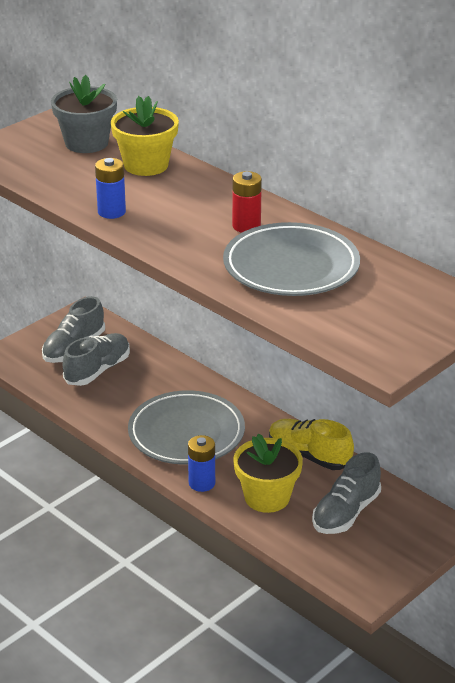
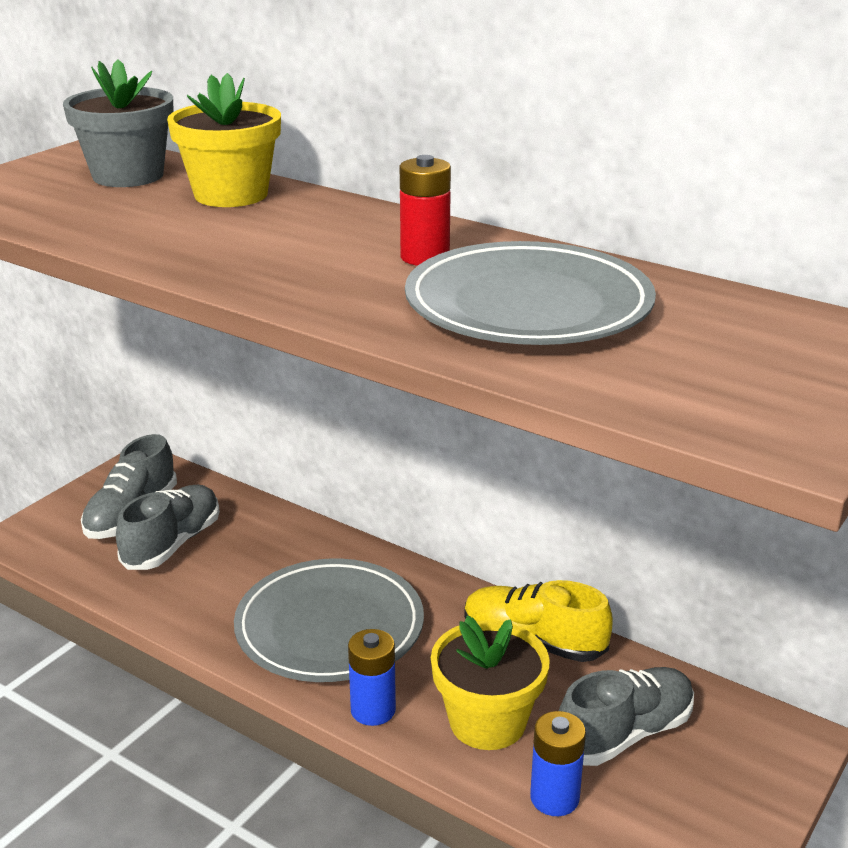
camera: 10 degrees left, 5 degrees down
(111, 212) = (184, 254): blue battery -> blue battery (554, 798)
(346, 513) = (625, 734): grey shoe -> grey shoe turned 150 degrees counterclockwise

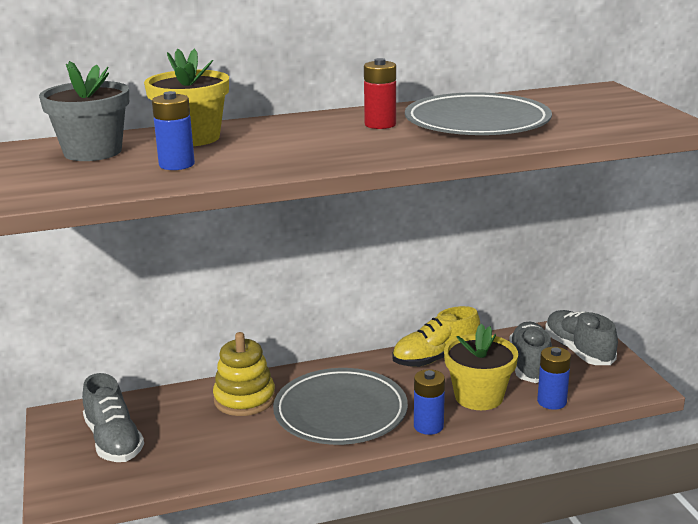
camera: 50 degrees left, 5 degrees down
(131, 218) = (176, 164): none -> blue battery
(172, 544) = (174, 436): grey shoe -> grey shoe (578, 351)
(284, 550) = (244, 399): none -> yellow stacking toy

